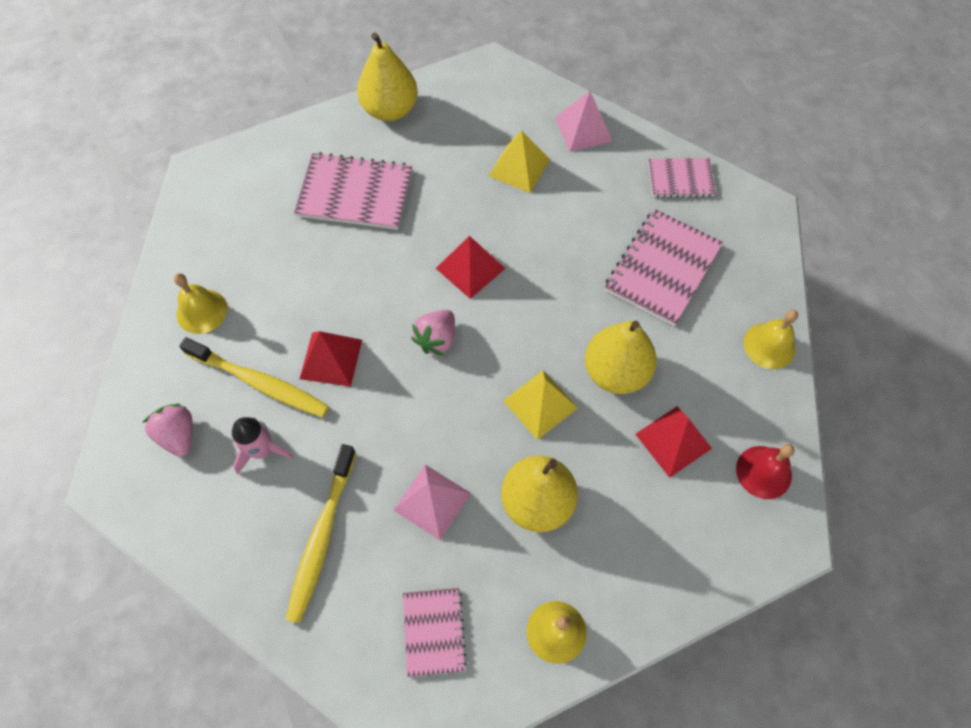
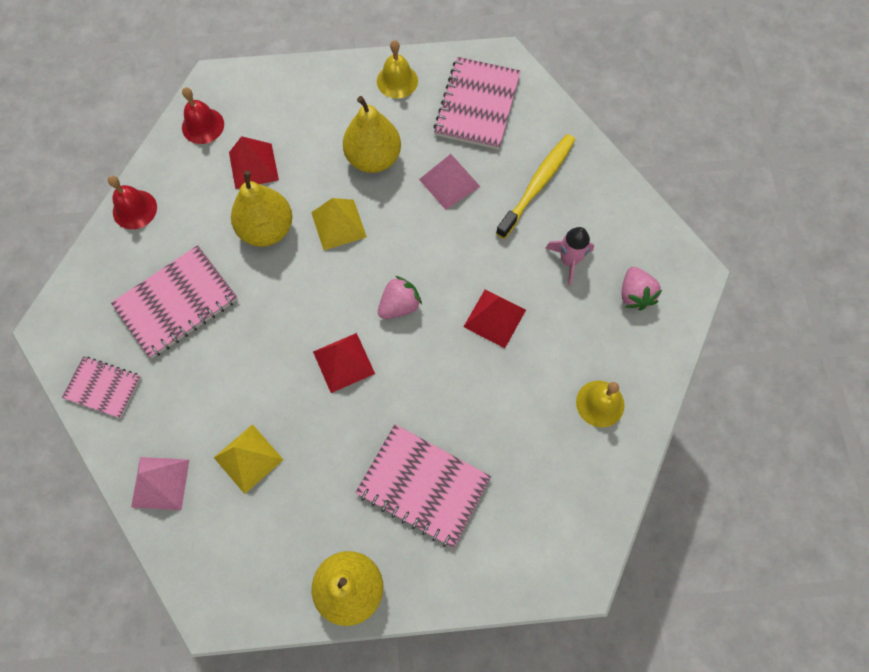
camera: 160 degrees left, 5 degrees up
(260, 383) = (560, 317): yellow toothbrush -> none
(434, 631) = (477, 105): pink notebook -> pink notebook, size x1.66
(769, 345) = (134, 209): yellow bell -> red bell

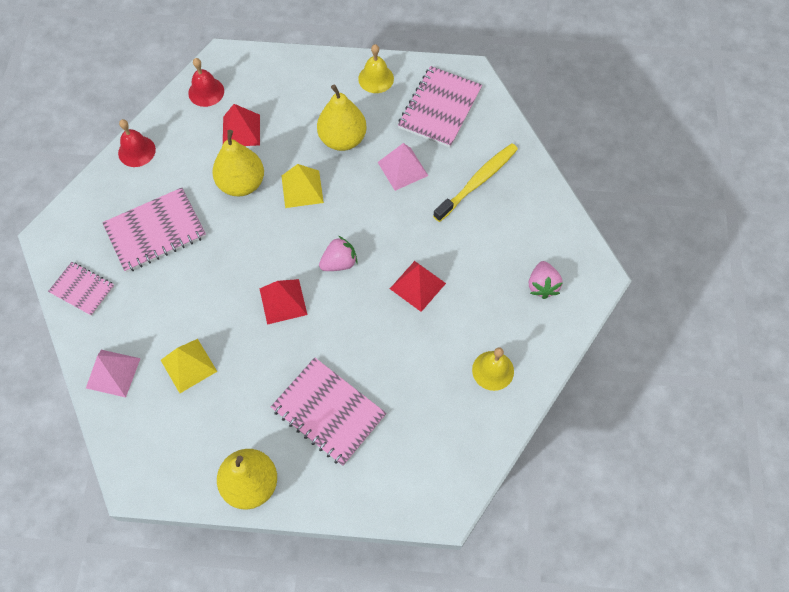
camera: 10 degrees right, 5 degrees down
(569, 260) = (491, 248): pink rocket -> none

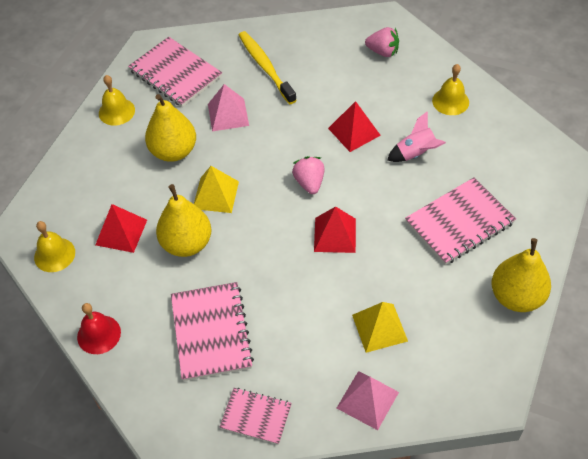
camera: 70 degrees left, 10 degrees down
(82, 289) = (256, 416): pink notebook -> pink notebook turned 60 degrees clockwise
(206, 92) = (54, 254): red bell -> yellow bell
(406, 351) = (416, 153): none -> pink rocket

